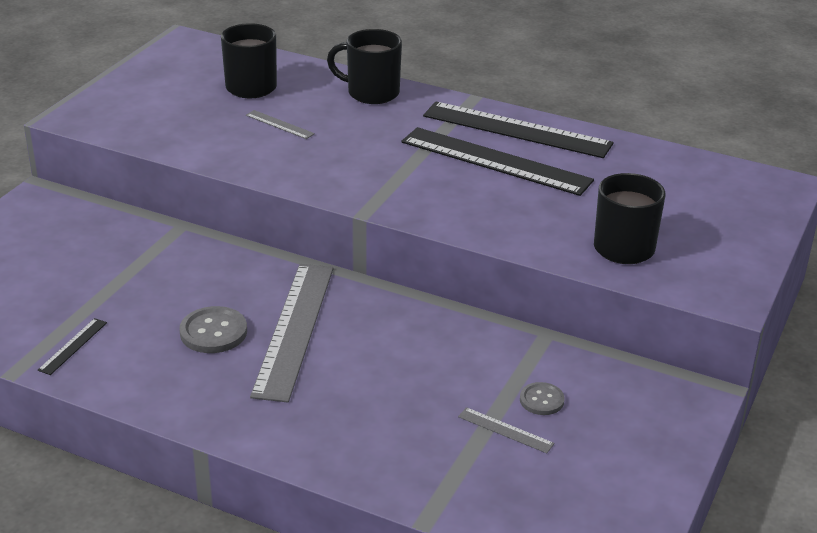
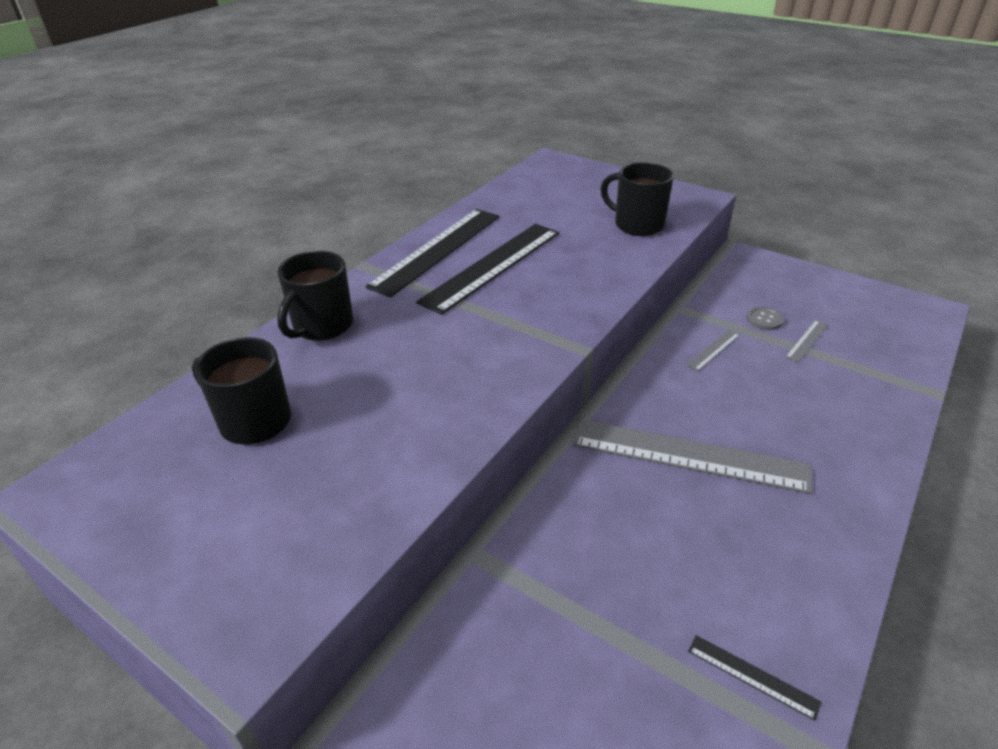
camera: 80 degrees left, 5 degrees up
(213, 332) = (702, 522): grey button -> none
(279, 124) = (369, 400): grey ruler -> grey ruler (713, 350)

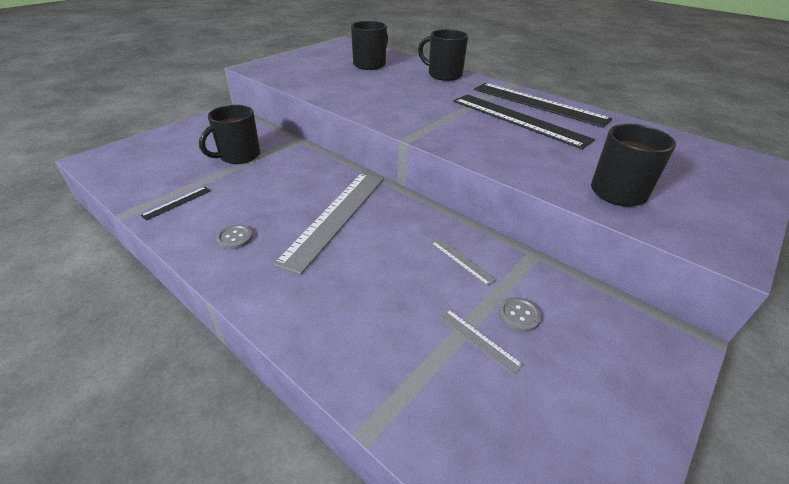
camera: 95 degrees right, 0 degrees up
(561, 637) = (238, 156): none -> black mug
(789, 552) = (235, 238): none -> grey button

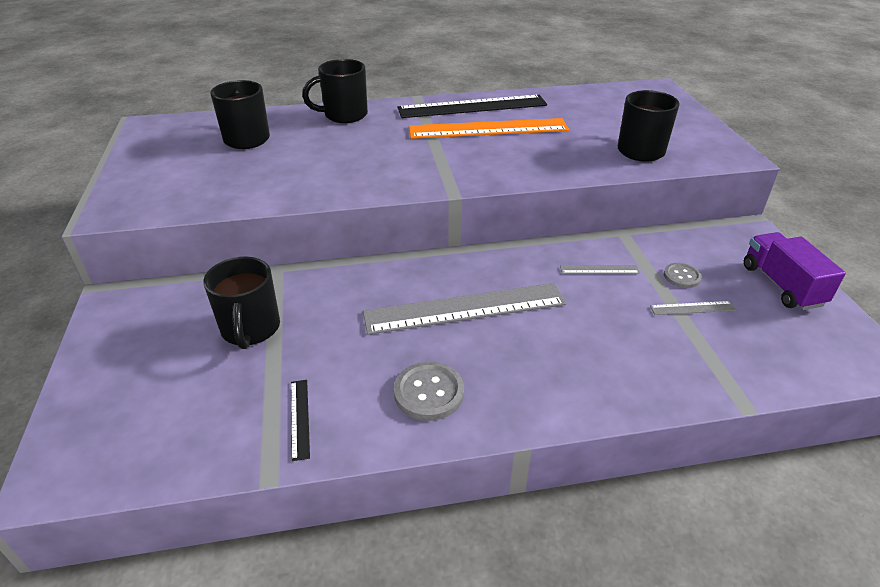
camera: 50 degrees left, 0 degrees up
(235, 238) = (429, 392): grey button -> grey button, size x1.59
(335, 217) = (465, 308): grey ruler -> grey ruler turned 75 degrees counterclockwise
(518, 119) = (488, 129): black ruler -> orange ruler
(610, 403) = (781, 285): none -> purple truck

